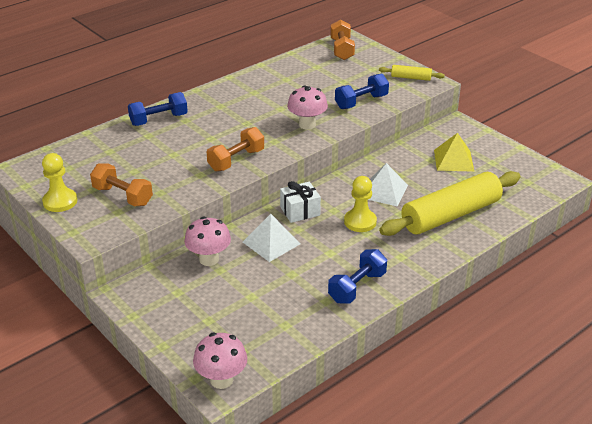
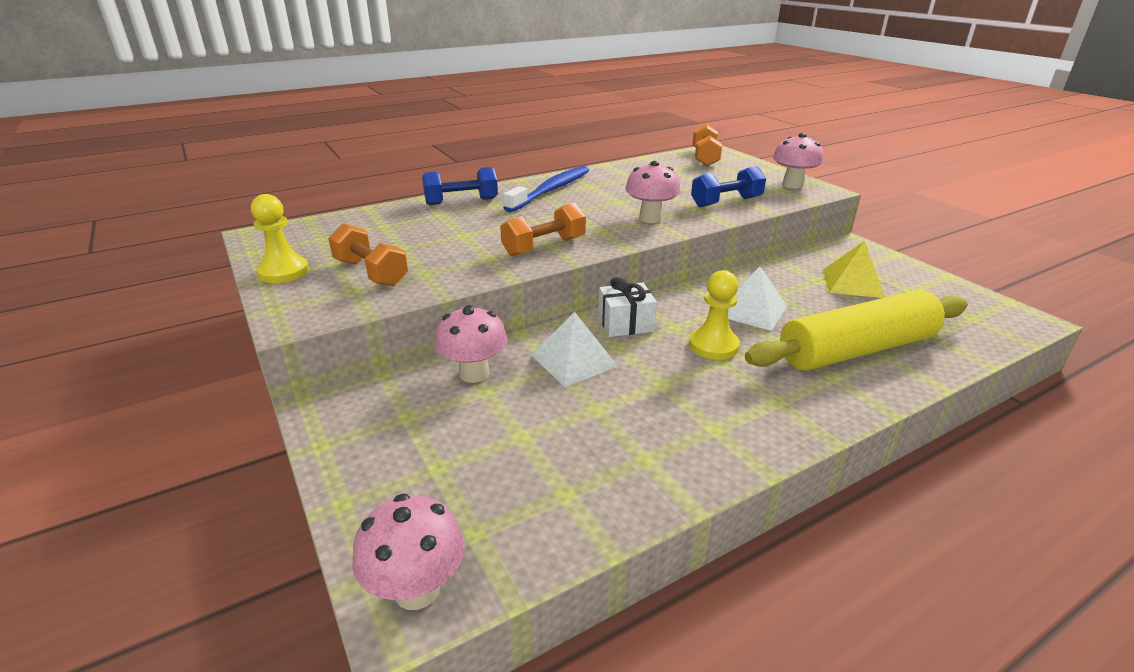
camera: 10 degrees right, 5 degrees down
(225, 100) = (551, 190): none -> blue toothbrush
(357, 287) = (701, 442): blue dumbbell -> none
(411, 78) = (792, 185): yellow rolling pin -> pink mushroom

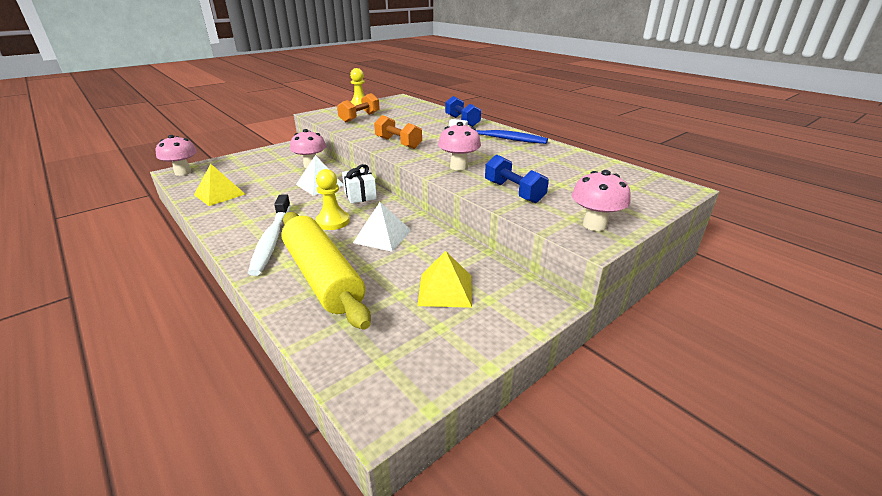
camera: 80 degrees right, 0 degrees up
(590, 484) = (219, 194): none -> yellow pyramid
(705, 158) = (645, 184): orange dumbbell -> none
(774, 396) = (272, 240): none -> white toothbrush

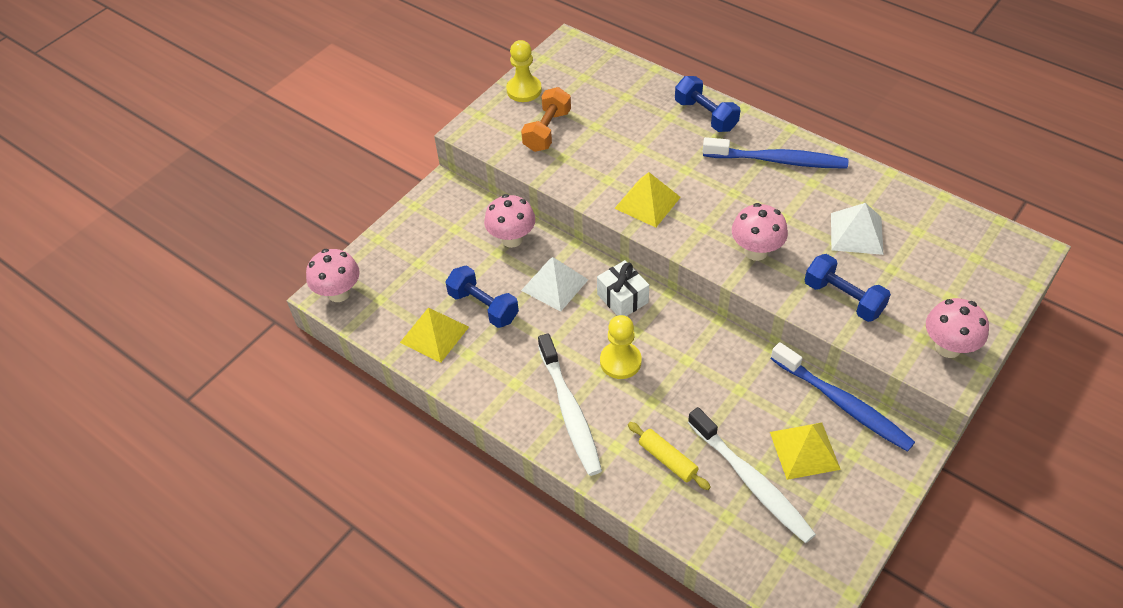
camera: 10 degrees left, 20 degrees up
(264, 187) = (483, 306): none -> blue dumbbell
(322, 277) = (667, 460): yellow rolling pin -> yellow rolling pin, size x0.44
(382, 236) = (695, 377): white pyramid -> white pyramid (856, 233)
(384, 302) = (751, 481): none -> white toothbrush
(398, 143) = (647, 202): orange dumbbell -> yellow pyramid
(495, 267) = (843, 404): none -> blue toothbrush

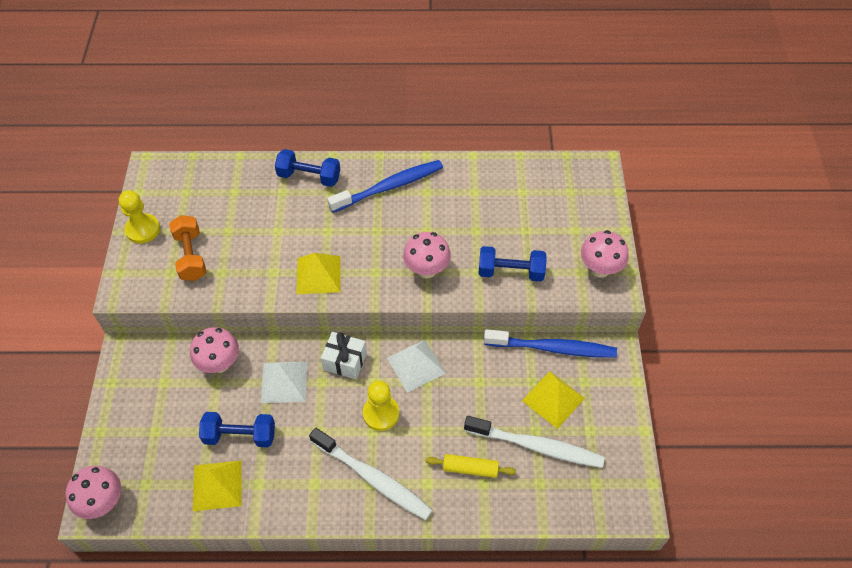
camera: 40 degrees left, 5 degrees up
(856, 233) = (484, 216): white pyramid -> white pyramid (416, 365)

